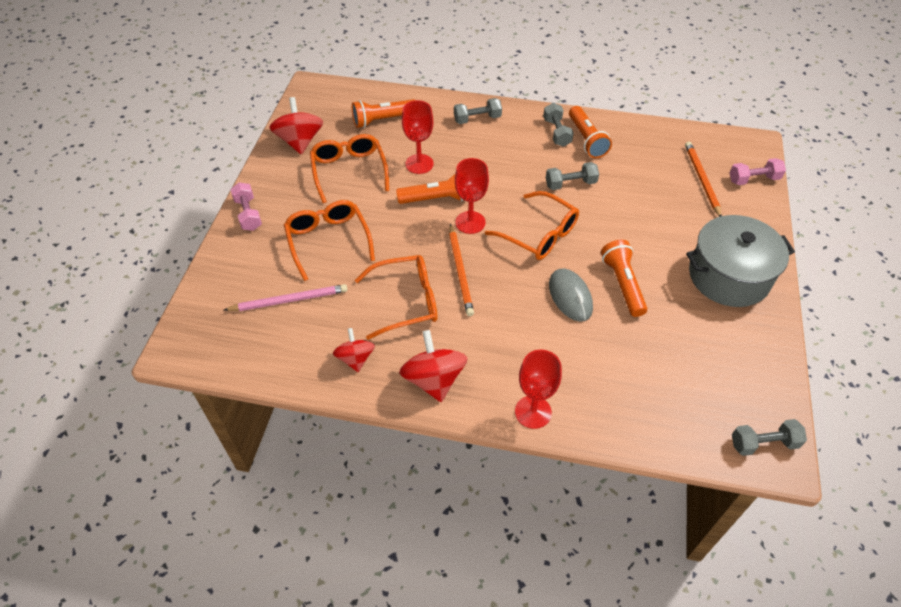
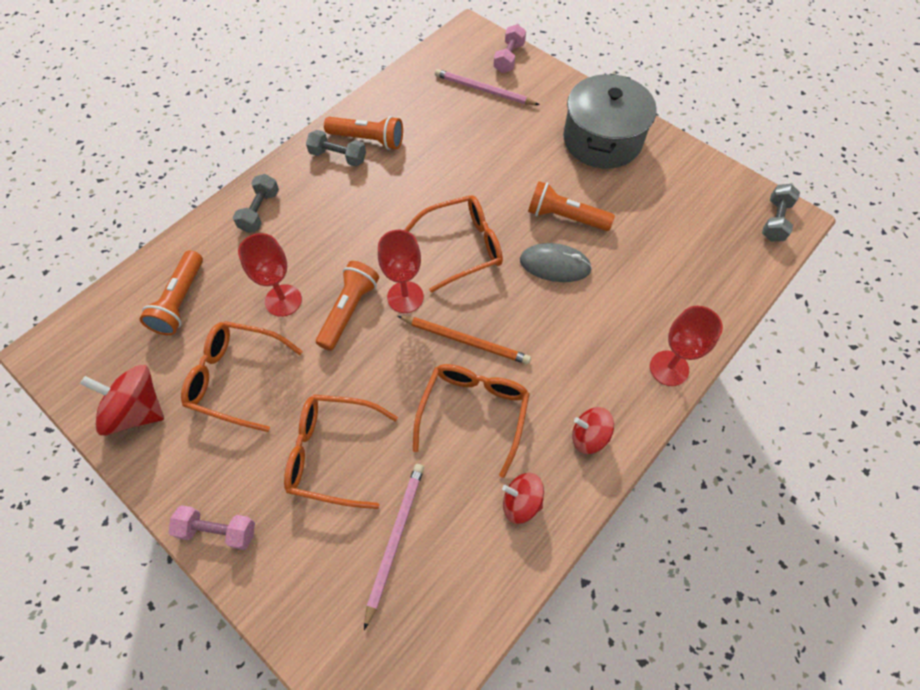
camera: 60 degrees left, 10 degrees up
(434, 379) = (589, 436): red spinning top -> red spinning top, size x0.63
(570, 184) = (416, 185): grey dumbbell -> none
(701, 180) = (483, 90): orange pencil -> pink pencil

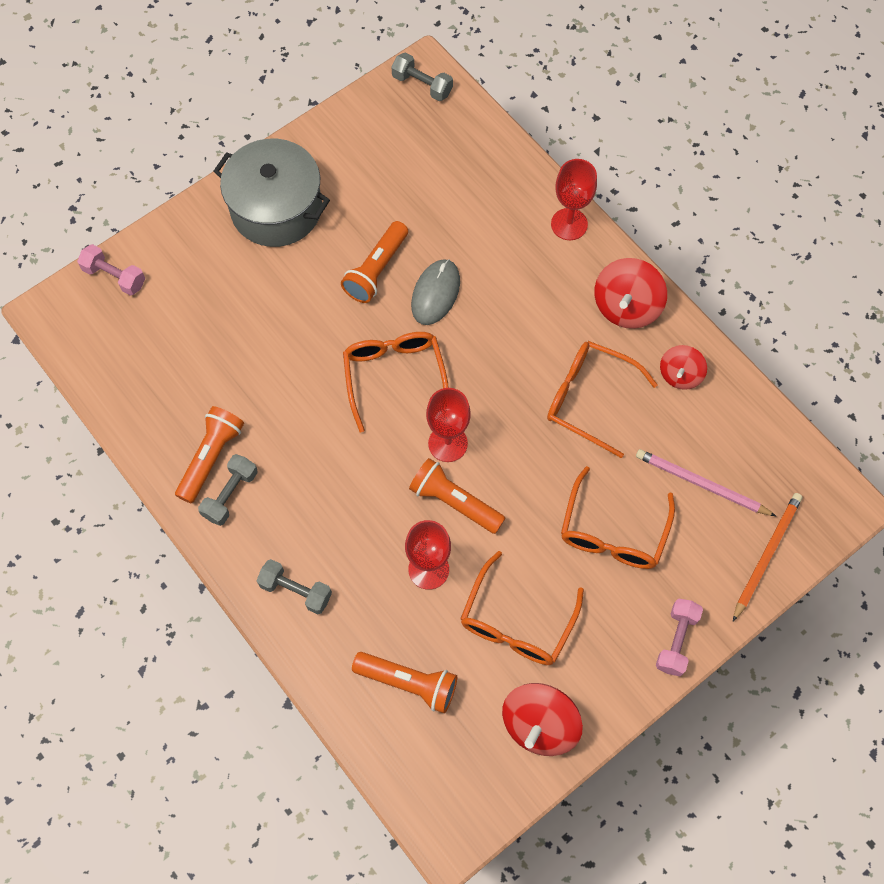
camera: 80 degrees left, 5 degrees up
(466, 341) = (510, 393): orange pencil -> orange pencil (766, 555)
(483, 90) = (163, 315): pink pencil -> none
(589, 436) = (626, 307): red spinning top -> red spinning top, size x1.58

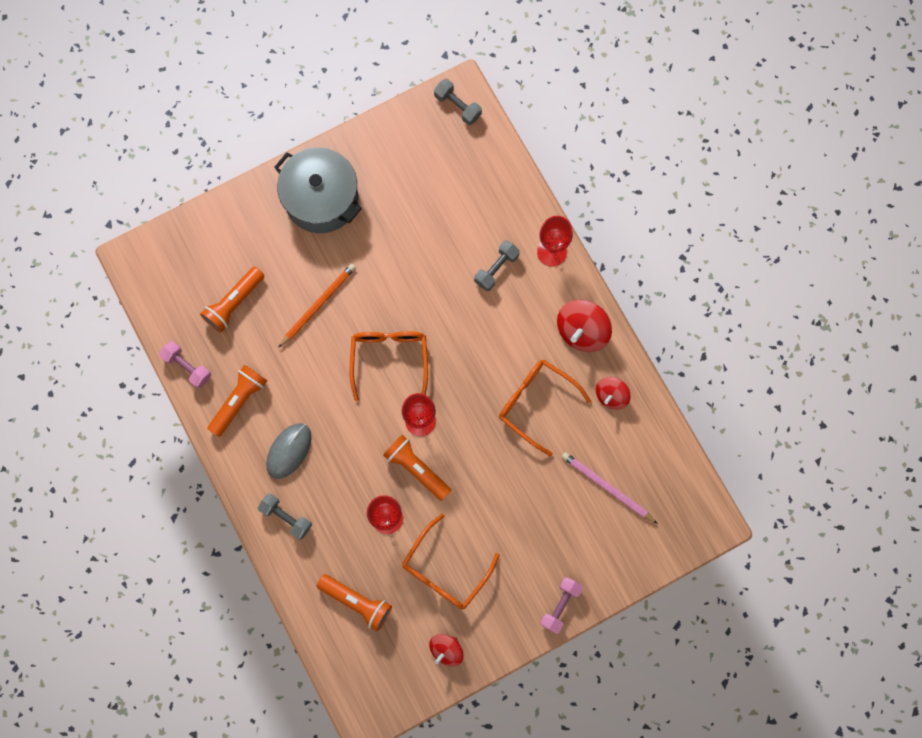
camera: 10 degrees right, 10 degrees up
(114, 276) = (186, 237): pink dumbbell -> pink dumbbell (187, 367)
(230, 494) = (249, 433): grey dumbbell -> grey dumbbell (496, 269)
(376, 270) = (391, 266): orange flashlight -> orange flashlight (234, 303)
(435, 293) = (434, 294): grey mouse -> grey mouse (289, 451)
(539, 725) = (446, 650): red spinning top -> red spinning top, size x0.63
(613, 531) = (531, 513): orange glasses -> none
(766, 555) = (643, 552): orange pencil -> orange pencil (318, 305)

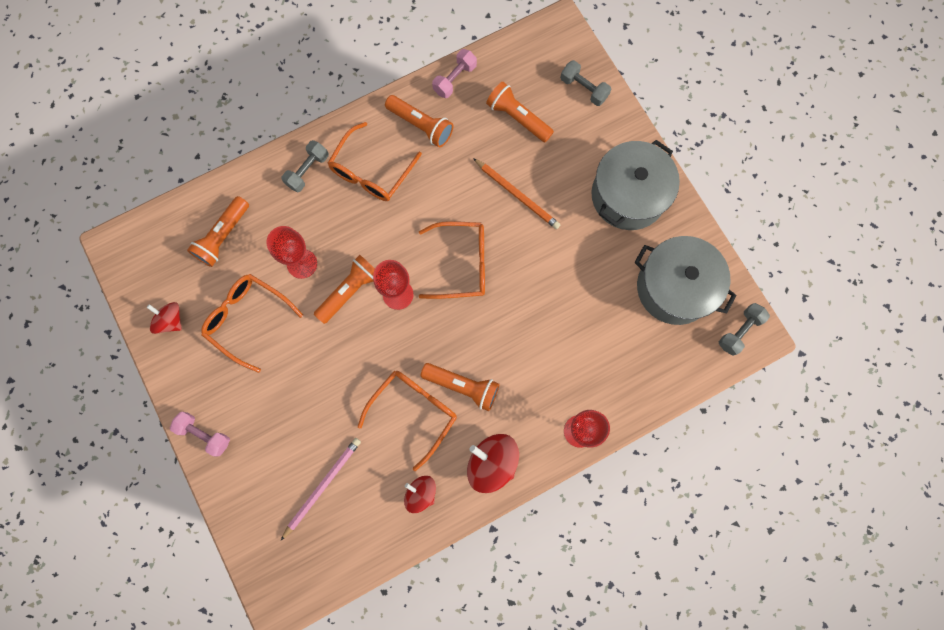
camera: 90 degrees right, 0 degrees up
(289, 451) = (371, 171): grey mouse -> orange glasses
(415, 161) = (674, 287): none -> grey pot
(496, 269) = (559, 371): grey dumbbell -> grey dumbbell (583, 89)
(511, 358) = (462, 386): none -> orange flashlight

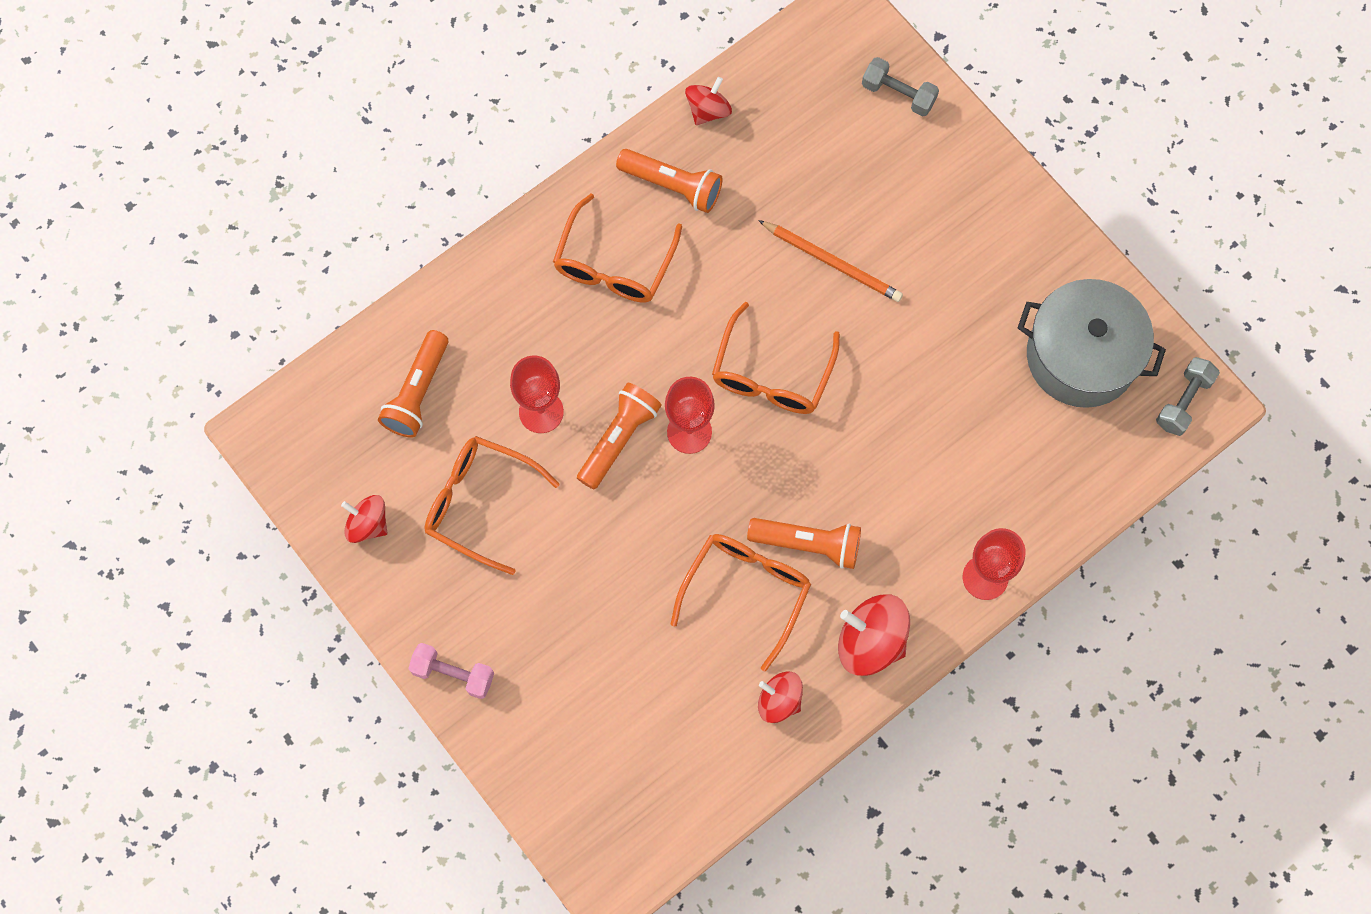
camera: 10 degrees left, 5 degrees down
(307, 171) = (520, 278): grey dumbbell -> none
(322, 486) = (638, 715): pink pencil -> none
(455, 79) = (708, 110): pink dumbbell -> red spinning top
(461, 264) = (772, 373): orange glasses -> orange glasses turned 120 degrees clockwise
(518, 118) = (811, 152): orange flashlight -> none
(628, 195) = (991, 237): grey pot -> none

